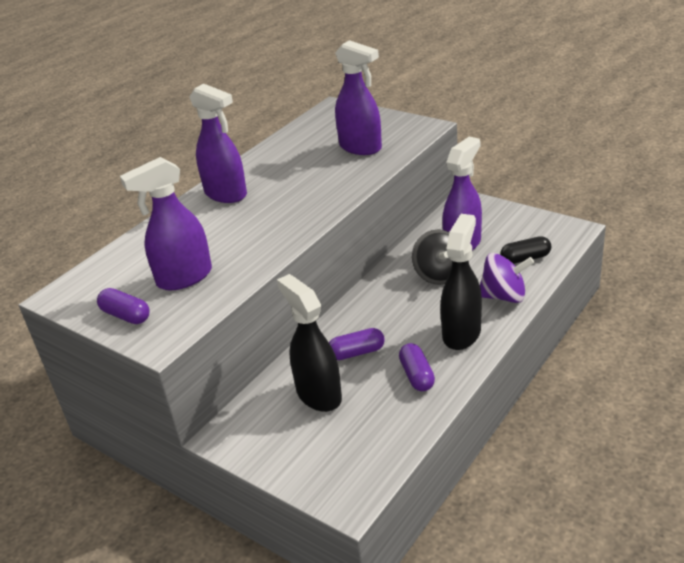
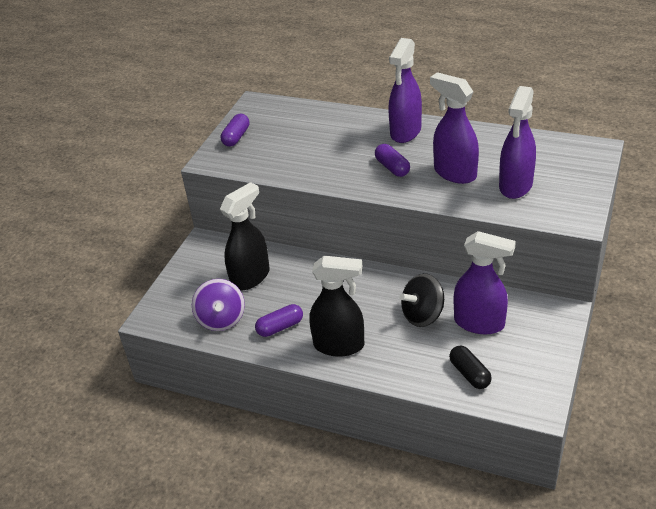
camera: 75 degrees right, 5 degrees up
(184, 278) = (283, 148): purple spray bottle -> purple spray bottle (454, 173)
(357, 352) = (302, 286): purple capsule -> purple capsule (392, 168)
(504, 296) = (401, 366): purple spinning top -> purple spinning top (221, 319)

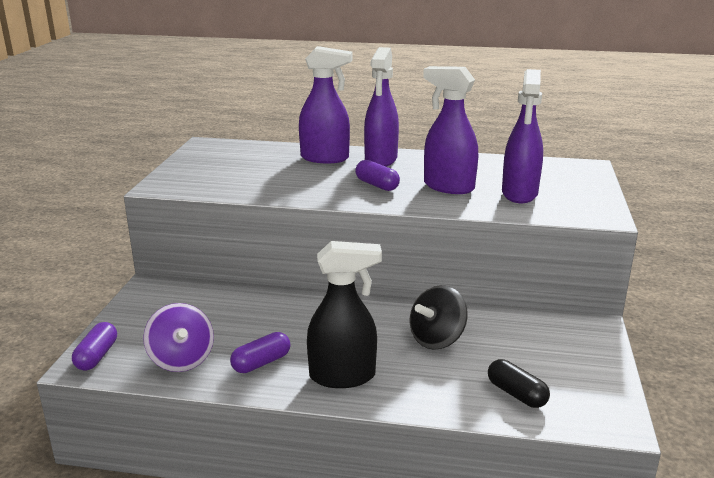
camera: 15 degrees left, 15 degrees down
(236, 137) = (188, 168): purple capsule -> purple capsule (97, 356)
(250, 277) = (214, 315): black spray bottle -> none
(480, 323) = (507, 342): purple spray bottle -> purple spray bottle (325, 158)

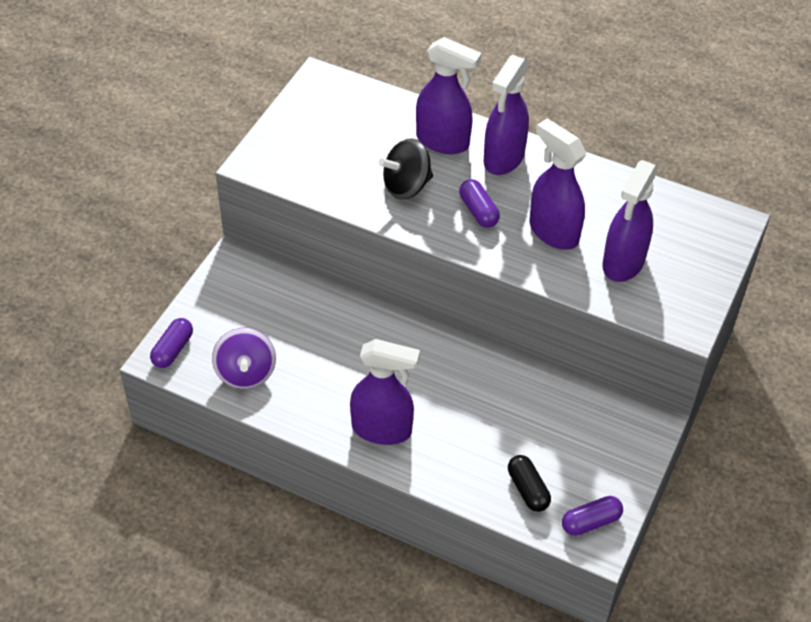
camera: 15 degrees right, 25 degrees up
(261, 363) = (315, 394): purple capsule -> purple capsule (591, 522)
(343, 376) = (382, 429): black spray bottle -> purple spray bottle
(437, 339) = (487, 404): black spinning top -> black spinning top (406, 186)

